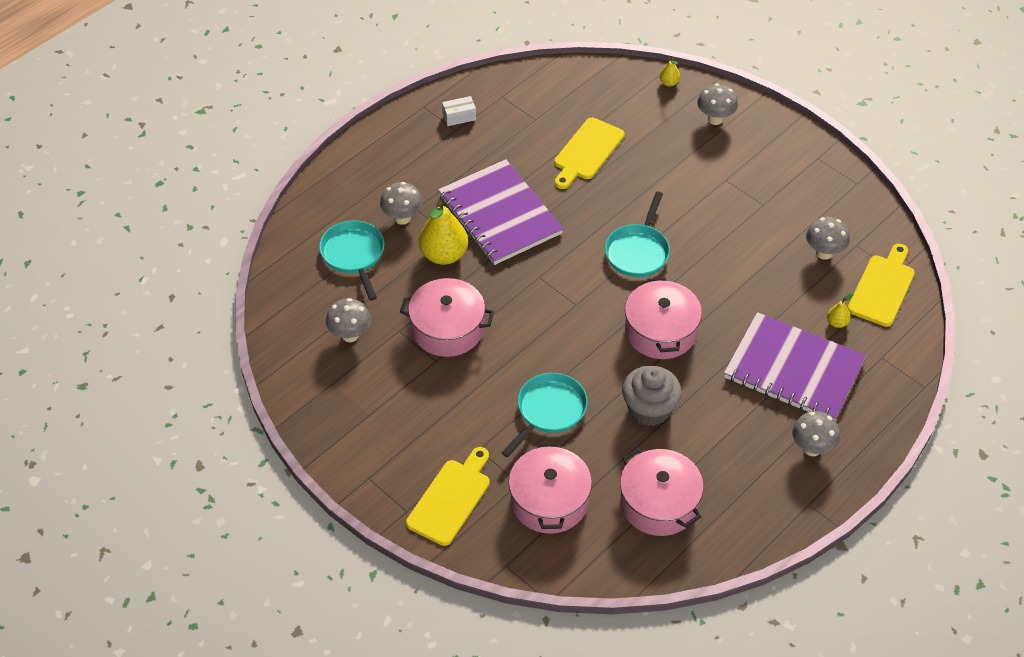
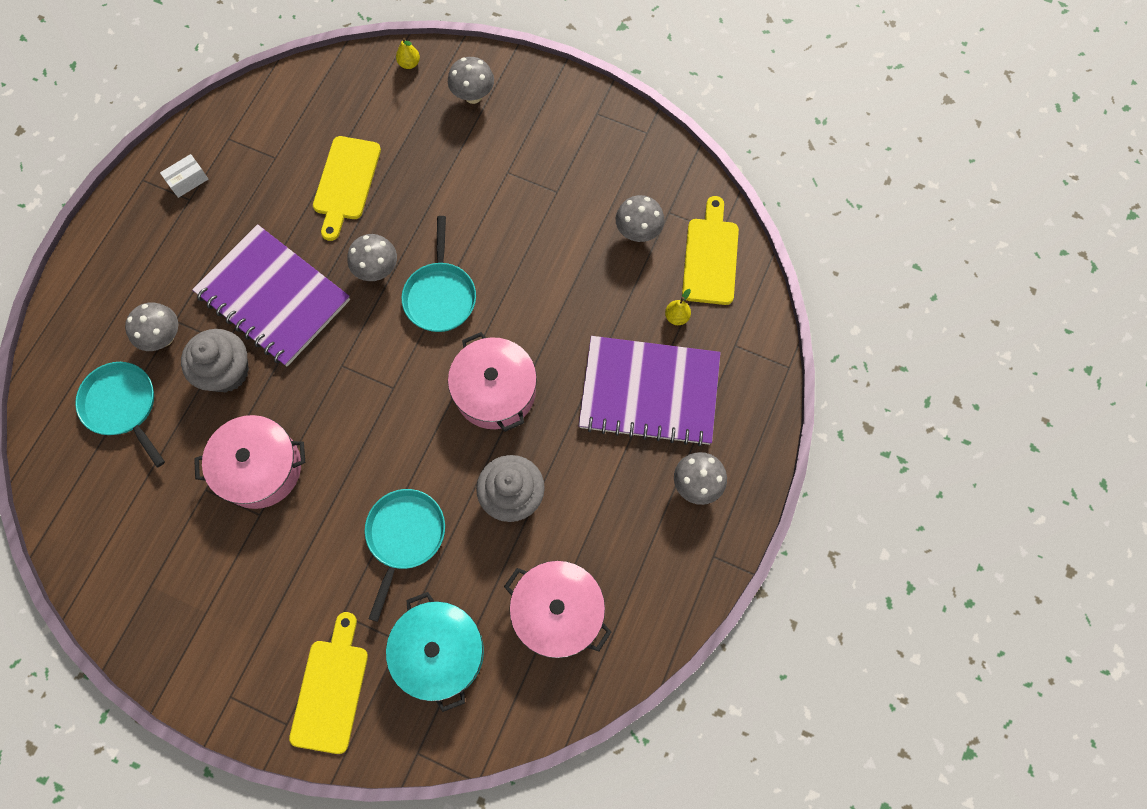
camera: 20 degrees left, 20 degrees up
(350, 335) = (151, 514): grey mushroom -> grey mushroom (377, 270)
(444, 255) = (226, 371): yellow pear -> grey cupcake
(549, 501) = (439, 652): pink pot -> turquoise pot

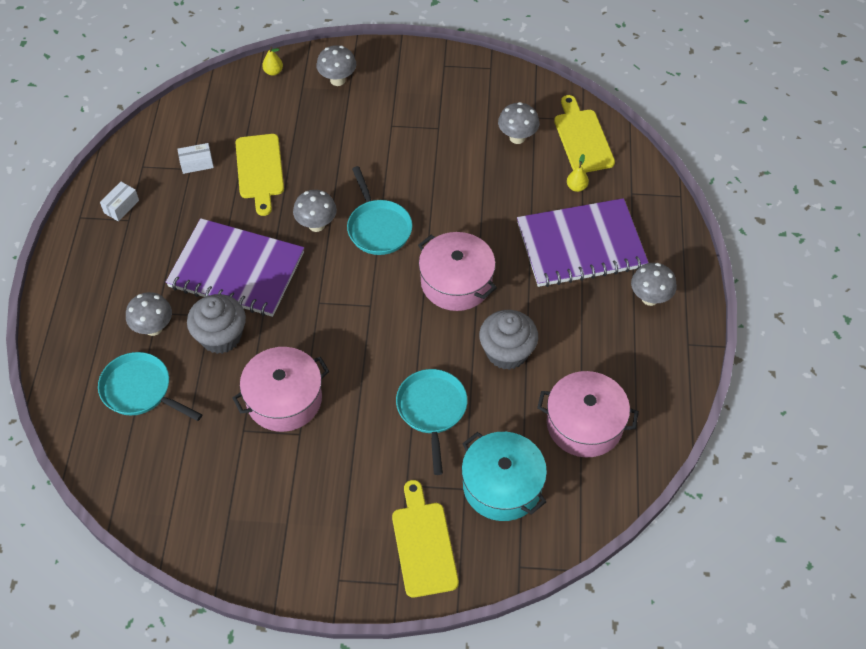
camera: 20 degrees left, 15 degrees down
(284, 153) = (197, 164): none -> white box

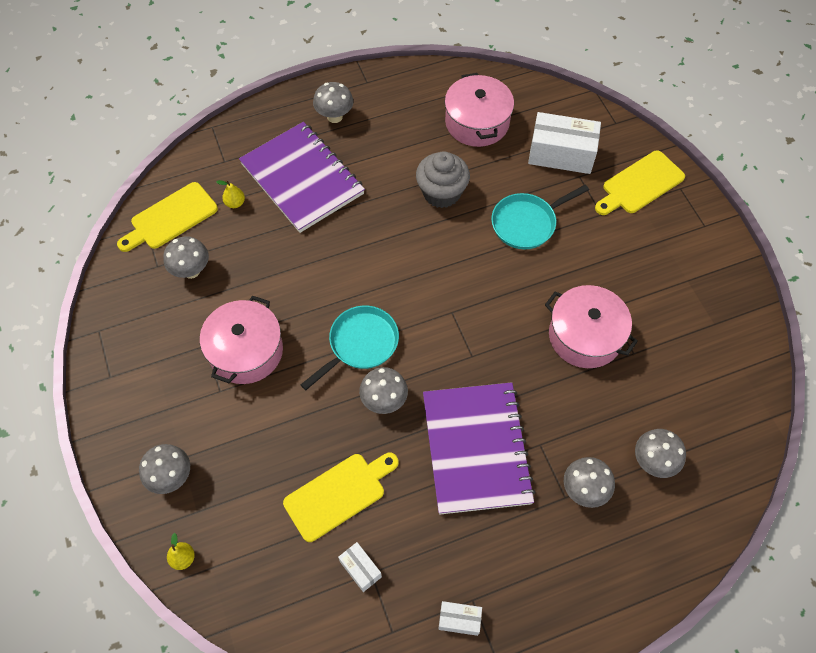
camera: 115 degrees left, 5 degrees up
(140, 390) = (653, 462): turquoise pan -> grey mushroom
(221, 336) = (556, 422): grey cupcake -> none
(456, 282) = (390, 255): pink pot -> pink pot (246, 351)
(502, 485) = (561, 154): turquoise pot -> white box

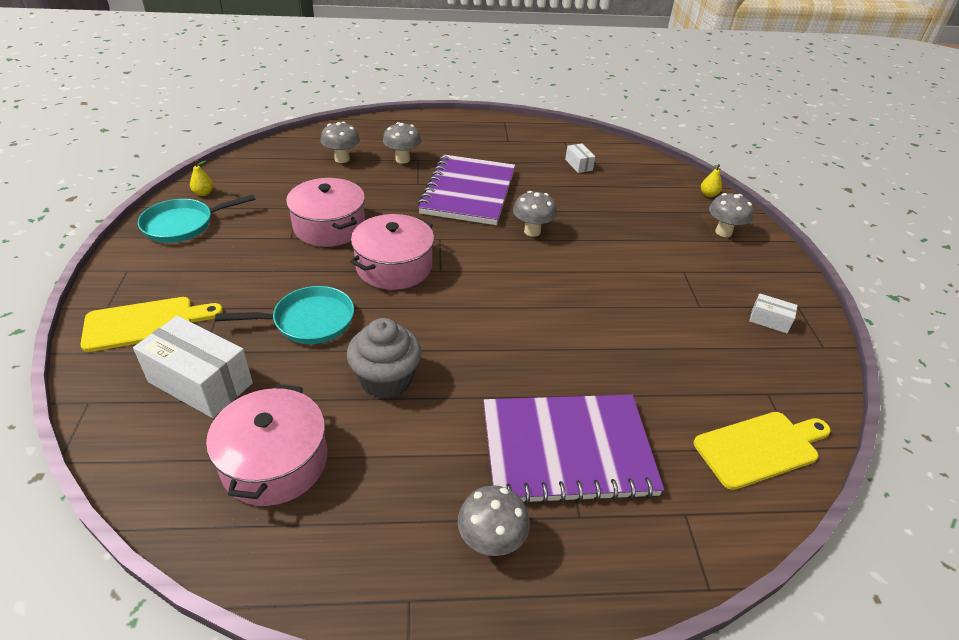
camera: 165 degrees left, 20 degrees down
(191, 271) = (723, 377): grey mushroom -> none
(235, 203) = (668, 443): yellow pear -> yellow pear (204, 193)
(246, 351) = (657, 292): pink pot -> pink pot (394, 266)
(302, 179) = (567, 451): purple notebook -> purple notebook turned 75 degrees counterclockwise
(339, 494) = (585, 196): yellow cutting board -> none
(360, 344) = (541, 270): turquoise pan -> turquoise pan (183, 225)
(459, 620) = (520, 136): white box -> white box (769, 320)

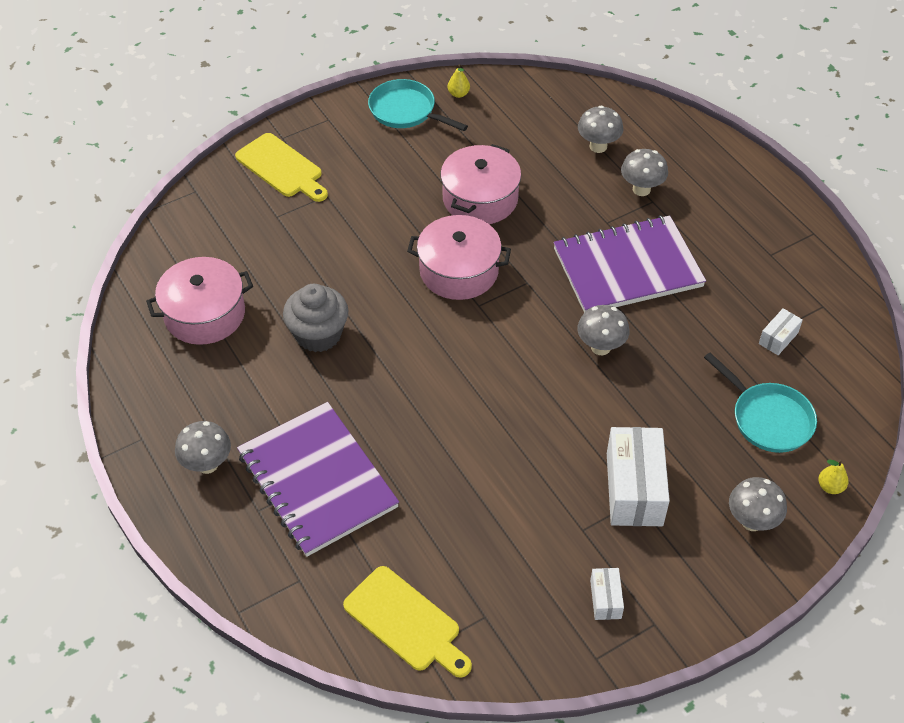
camera: 65 degrees right, 10 degrees up
(200, 382) = (247, 234): white box -> white box (634, 489)
(308, 321) = (349, 254): turquoise pan -> turquoise pan (768, 418)

